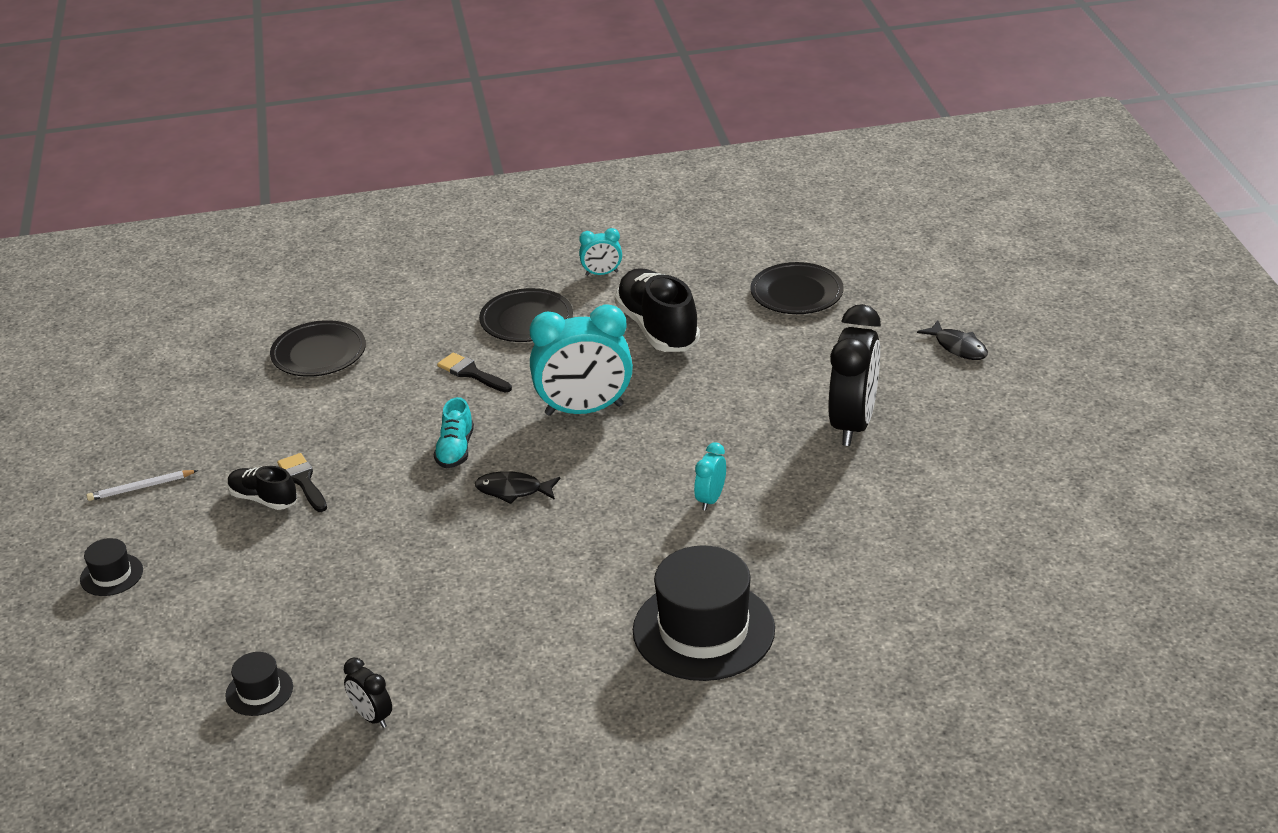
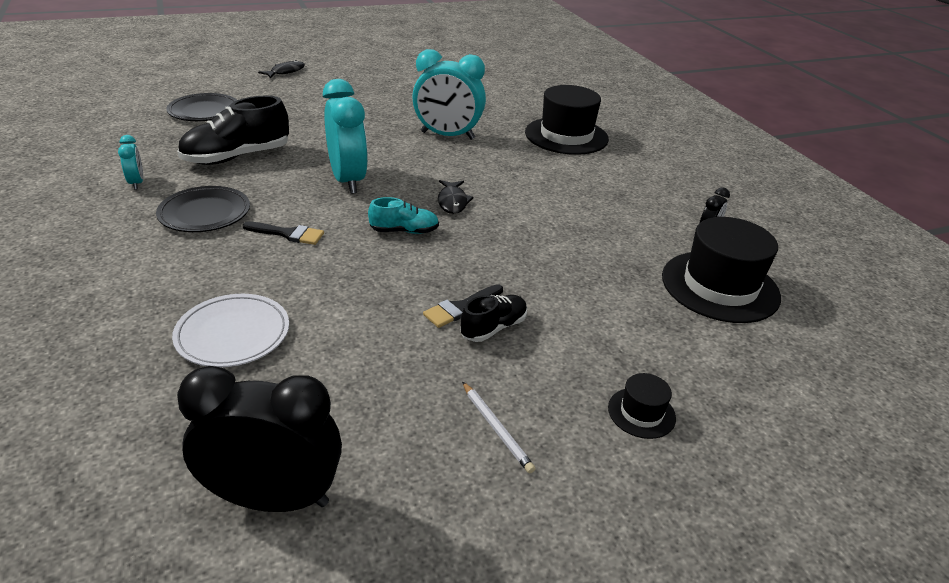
camera: 105 degrees left, 0 degrees up
(259, 691) = (720, 286): black hat -> black hat, size x2.17
(263, 499) = (493, 328): black shoe -> black shoe turned 150 degrees counterclockwise
(319, 353) = (233, 334): black plate -> white plate
(471, 373) = (288, 234): black brush -> black brush turned 105 degrees counterclockwise
(710, 499) = (447, 136): turquoise clock -> turquoise clock, size x2.13
(853, 424) = (365, 98): black clock -> black clock (274, 498)

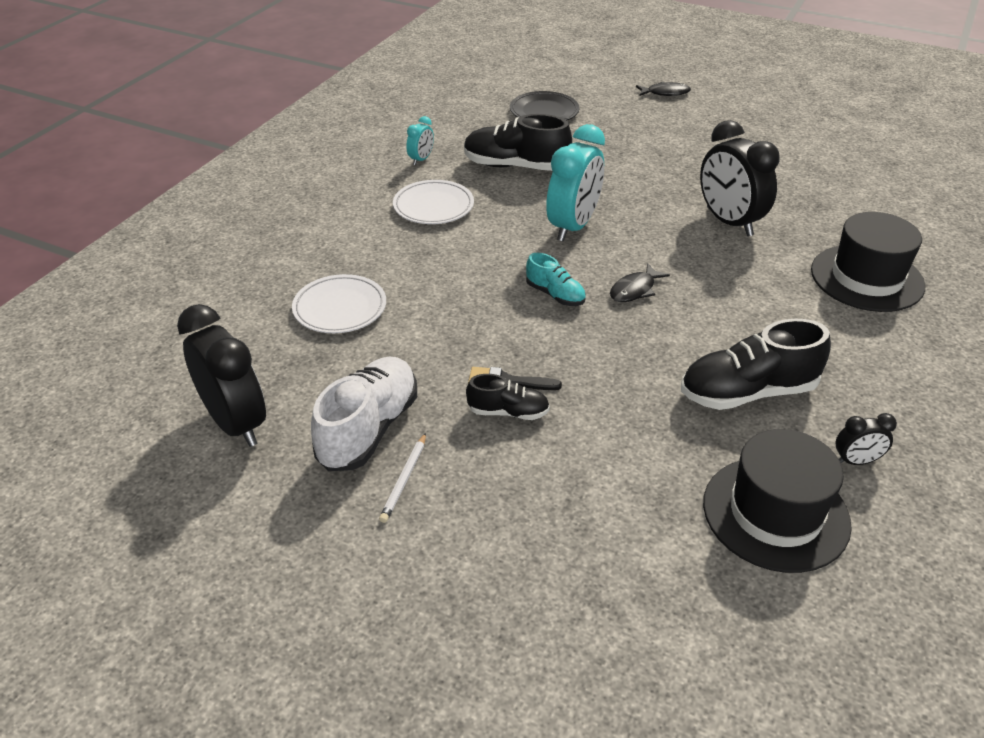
camera: 50 degrees right, 5 degrees up
(205, 213) = (433, 206): black plate -> white plate
(288, 234) = (467, 252): black brush -> none
(409, 412) = (369, 429): none -> white shoe
(447, 136) = (729, 222): turquoise clock -> black clock
(606, 228) = (747, 392): none -> black shoe
(641, 413) = (520, 549): black hat -> none

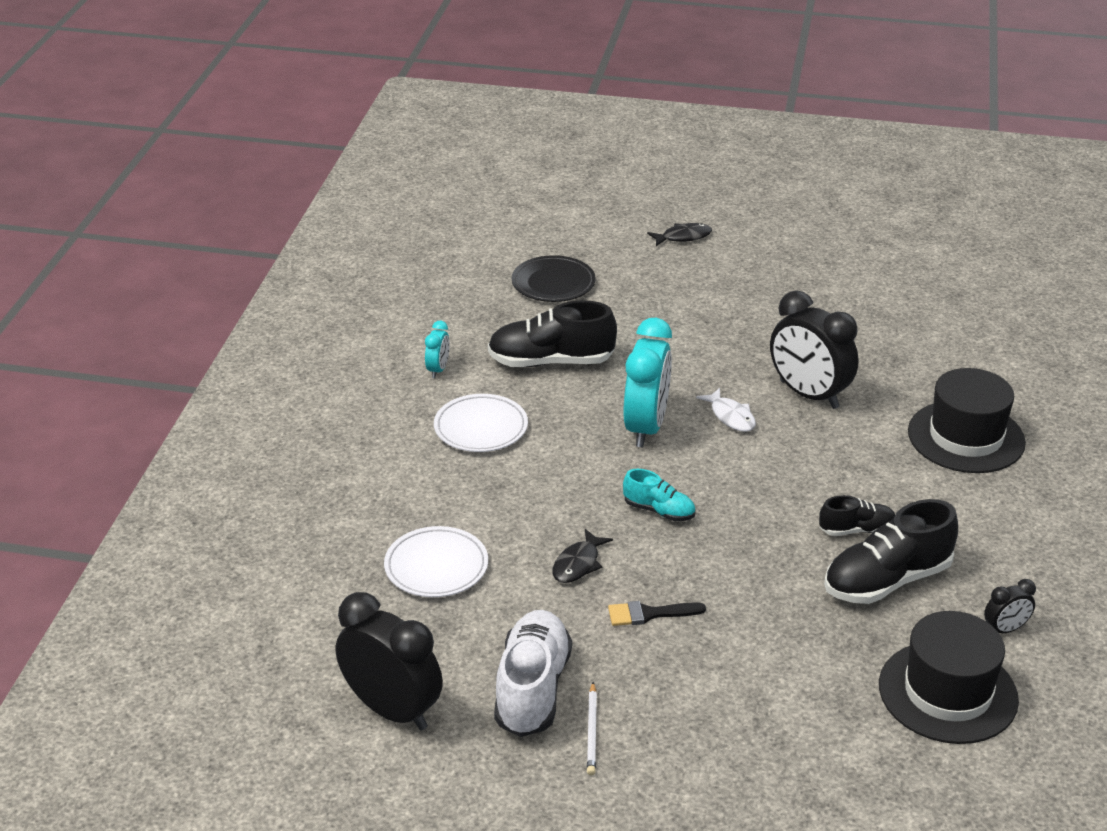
camera: 15 degrees left, 5 degrees down
(508, 412) = (663, 645): black shoe -> black shoe (856, 530)
(634, 290) = (739, 491): black fish -> black fish (578, 564)
(651, 229) = (731, 416): none -> white fish

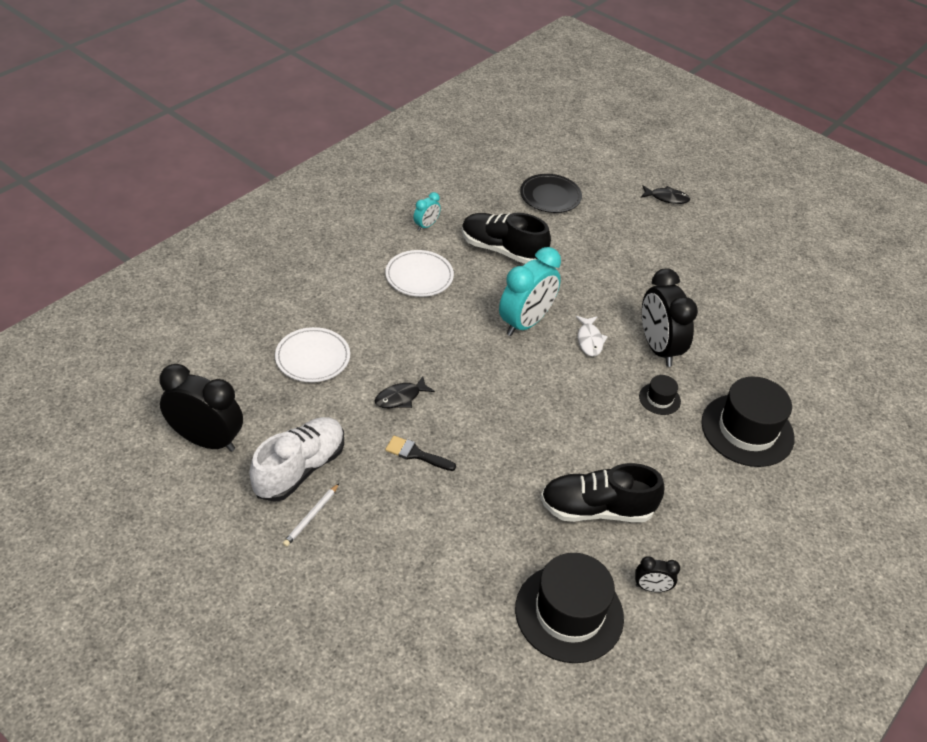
camera: 25 degrees right, 10 degrees up
(392, 710) = (207, 440): black clock -> black clock turned 45 degrees counterclockwise
(659, 511) = (484, 385): turquoise shoe -> none
(854, 444) = (659, 399): none -> black hat
(856, 530) = (607, 462): black shoe -> none

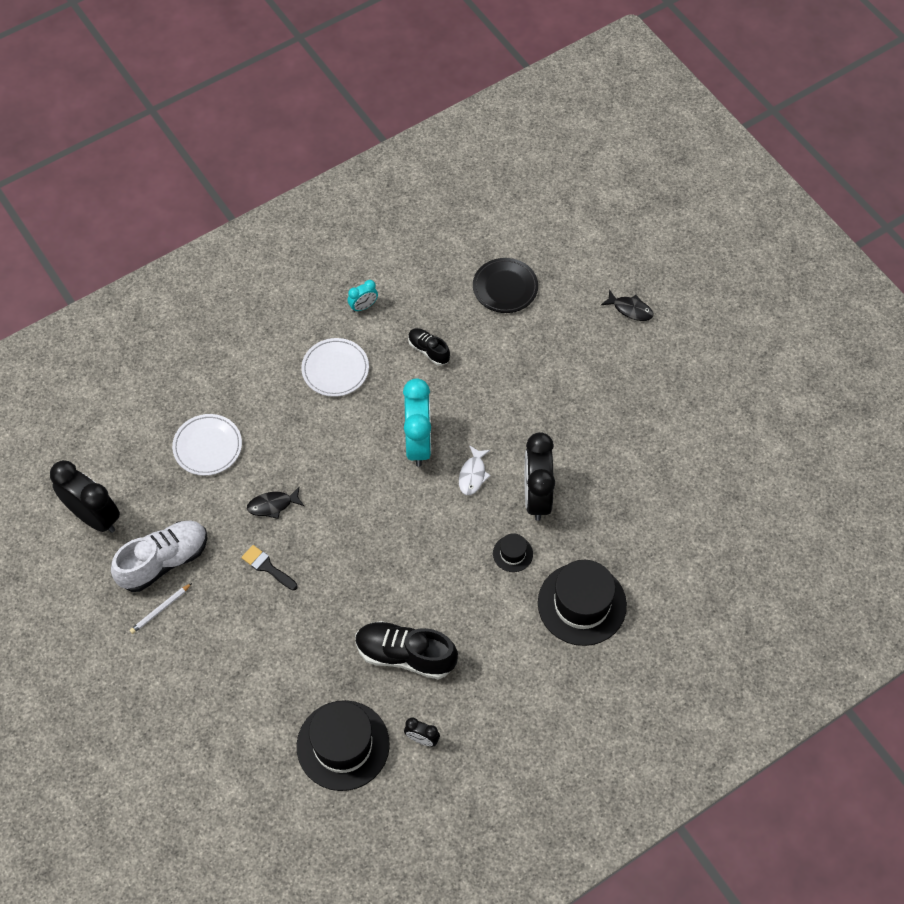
camera: 20 degrees right, 15 degrees up
(502, 250) = (428, 350): black shoe -> black shoe, size x0.55
(525, 323) = (418, 443): turquoise clock -> turquoise clock turned 60 degrees counterclockwise

